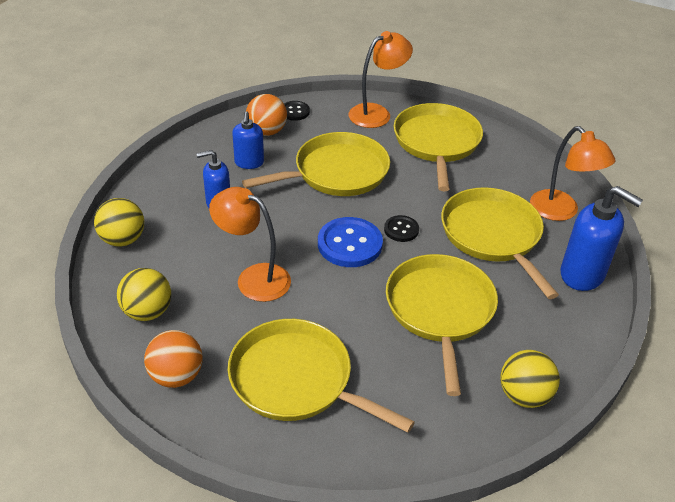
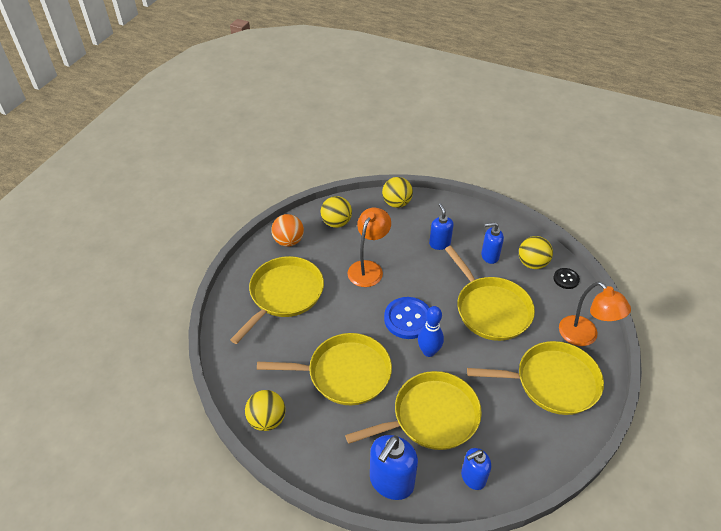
camera: 90 degrees right, 5 degrees up
(267, 131) = (532, 263): orange ball -> yellow ball
(401, 230) = (428, 351): black button -> blue bowling pin
(561, 212) = (473, 477): orange lamp -> blue soap dispenser

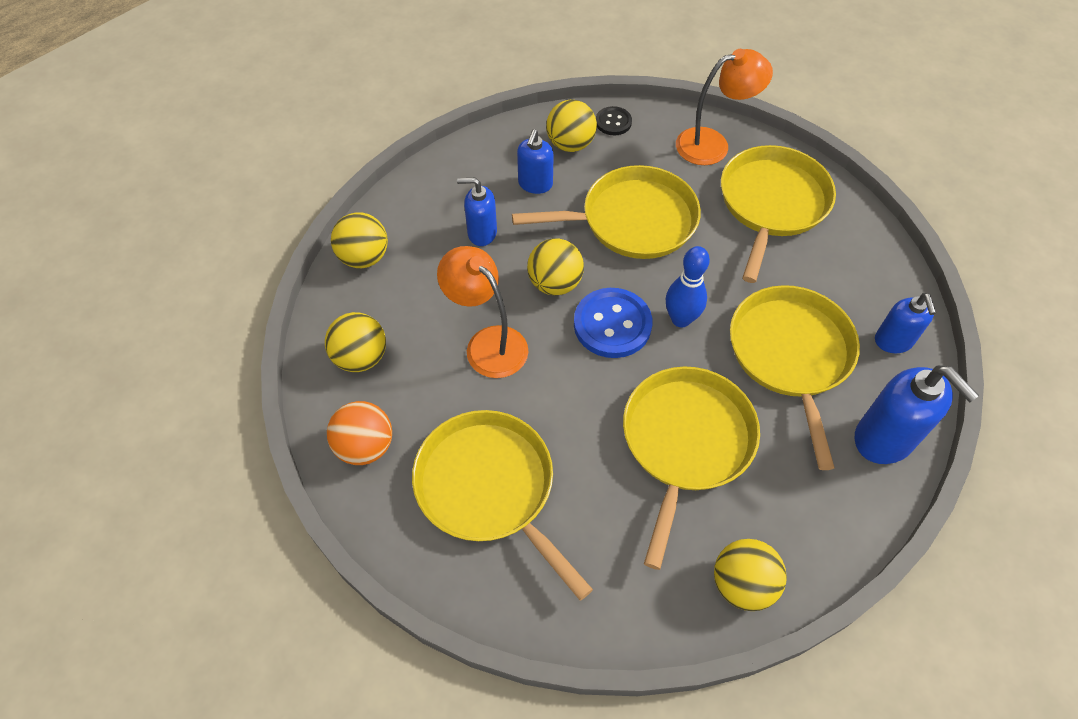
camera: 70 degrees left, 10 degrees up
(422, 285) = (555, 283): none -> yellow ball

